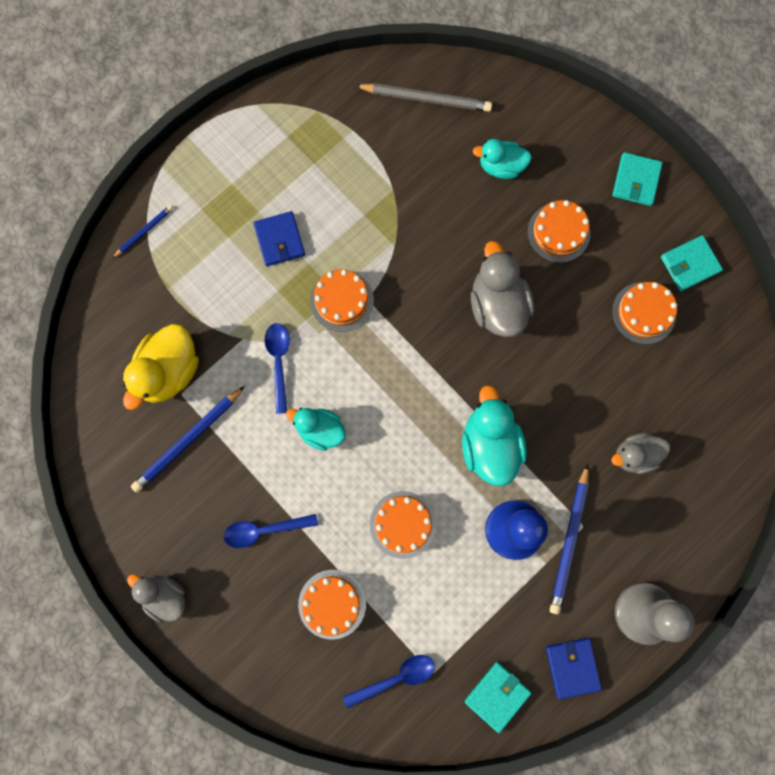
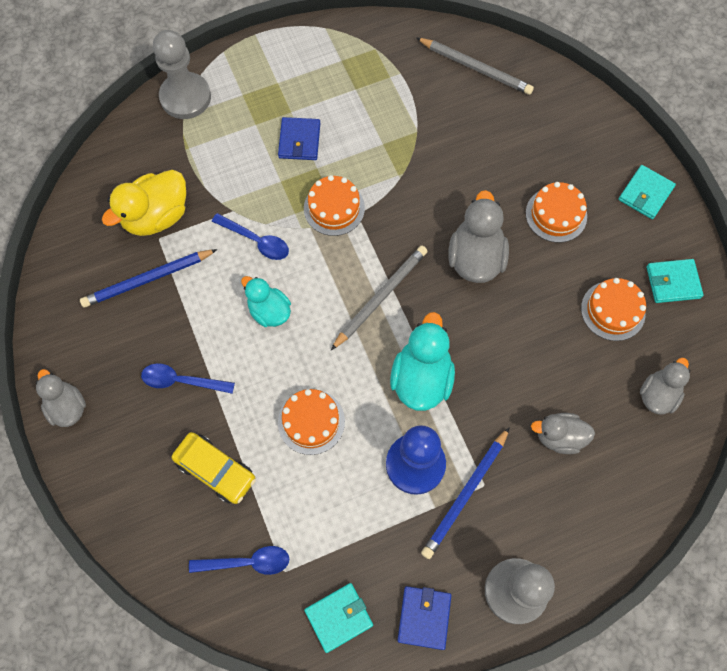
camera: 20 degrees right, 10 degrees down
(144, 232) = (185, 97): blue pencil -> grey pawn
(279, 362) = (256, 241): blue spoon -> blue spoon turned 105 degrees clockwise
(332, 604) = (215, 470): orange cake -> yellow car
(421, 378) = (380, 297): none -> grey pencil
(501, 166) = (523, 143): turquoise duck -> none
(710, 382) = (657, 395): none -> grey duck

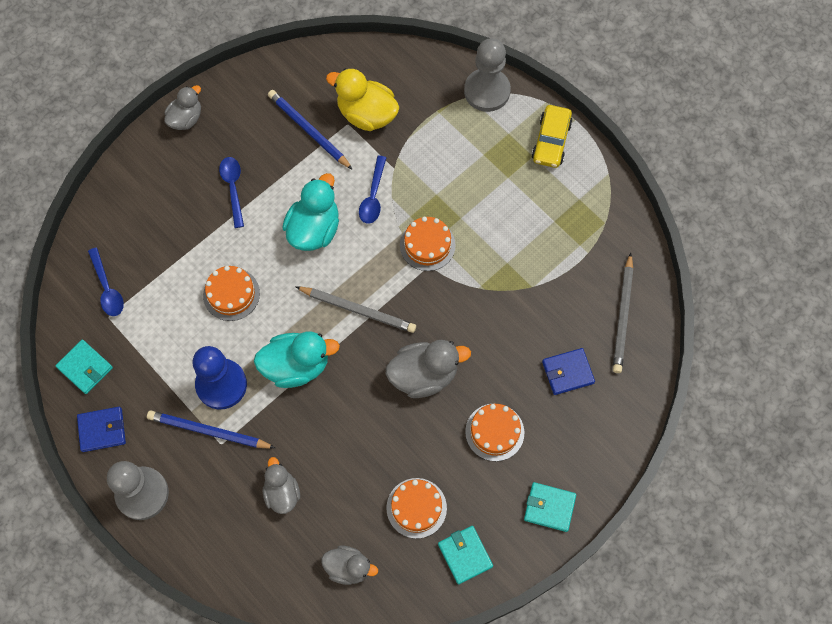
camera: 70 degrees right, 0 degrees up
(215, 470) = (170, 240): yellow car -> yellow car (551, 141)
(269, 311) = (314, 229): turquoise duck -> turquoise duck, size x1.55
(299, 141) = (482, 195): blue wallet -> blue wallet (567, 372)

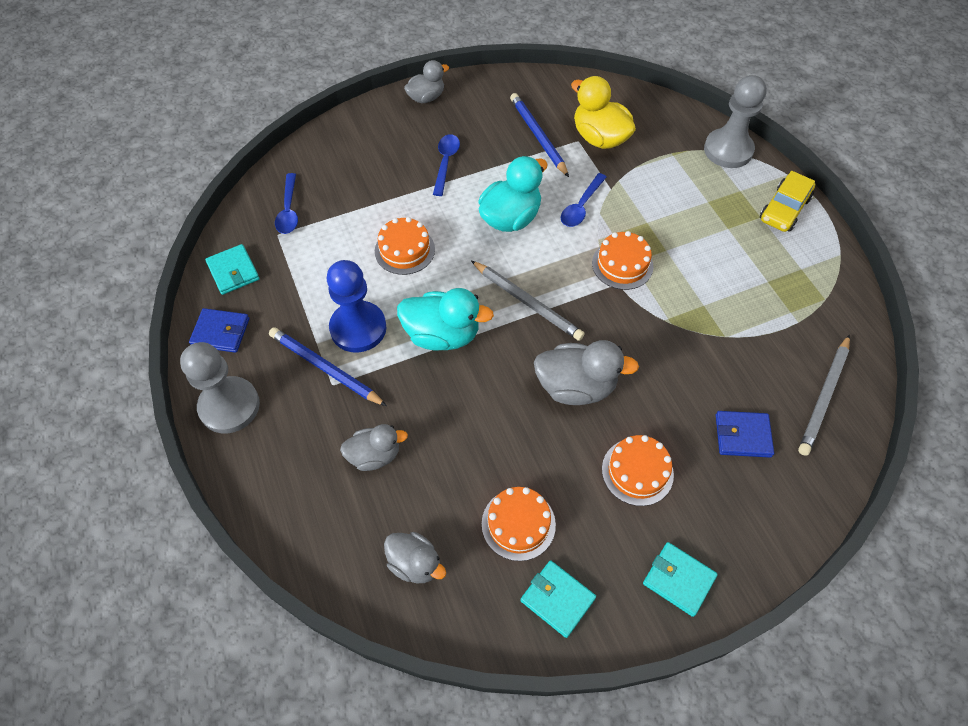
camera: 20 degrees right, 10 degrees down
(282, 493) = (374, 455): grey duck -> grey duck turned 75 degrees clockwise
(465, 555) = (557, 599): turquoise wallet -> turquoise wallet turned 45 degrees counterclockwise

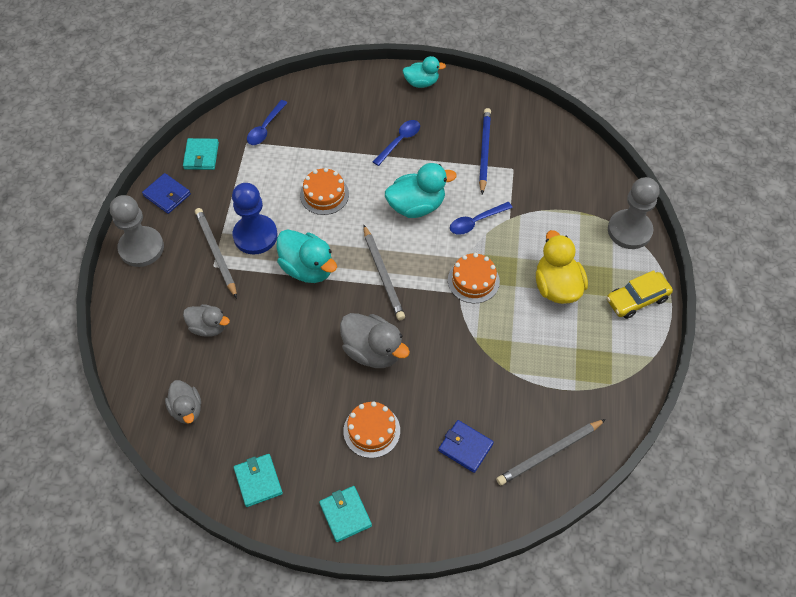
camera: 30 degrees right, 0 degrees up
(325, 368) = (216, 253): blue pencil -> grey pencil
(426, 97) = (421, 82): grey duck -> turquoise duck
(518, 524) = (268, 421): orange cake -> none
(599, 138) = (531, 174): yellow duck -> yellow duck (557, 286)

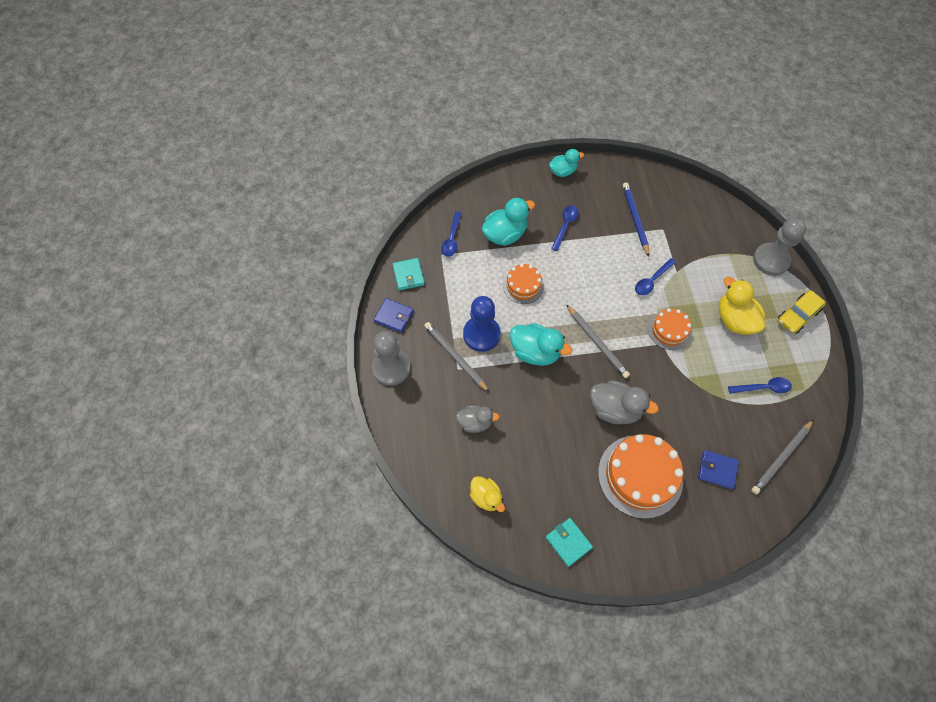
camera: 15 degrees left, 5 degrees up
(187, 409) = (486, 497): grey duck -> yellow duck
(345, 514) = (647, 551): turquoise wallet -> none
(371, 430) = (640, 476): orange cake -> orange cake, size x1.80
(416, 206) = (600, 278): turquoise duck -> turquoise duck (505, 234)
(560, 370) = (763, 388): none -> blue spoon

